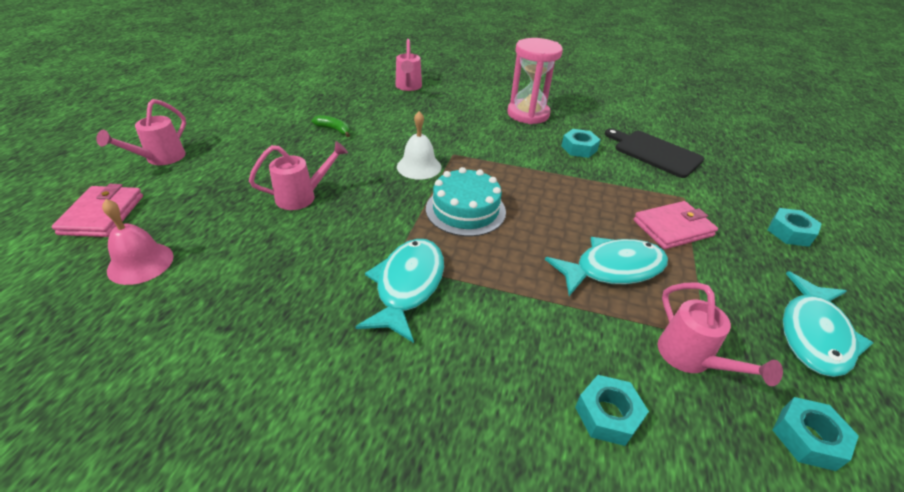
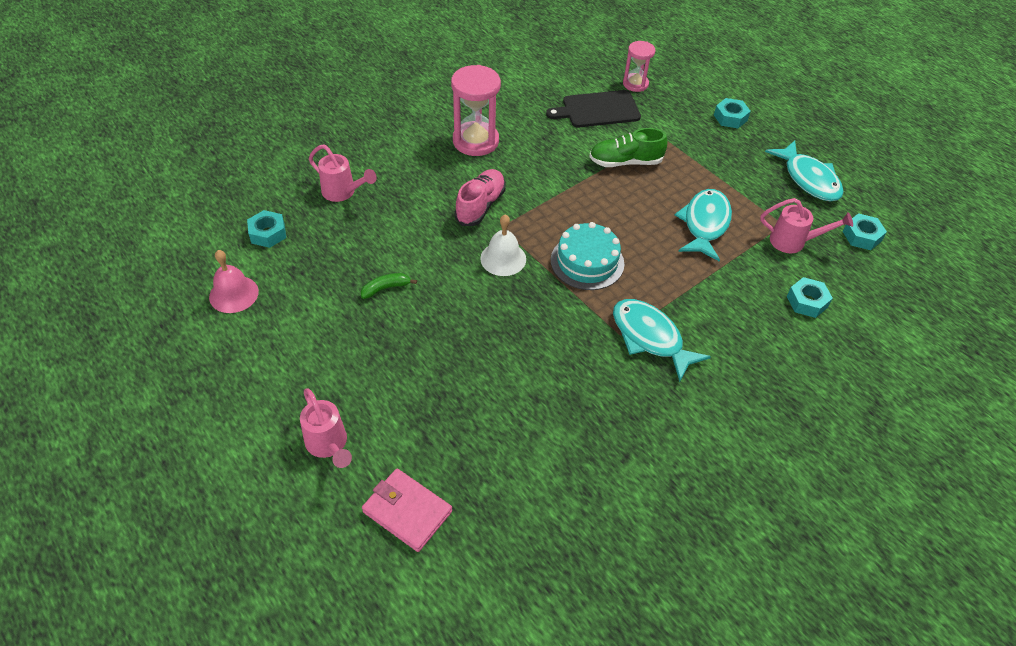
camera: 55 degrees left, 10 degrees up
(140, 263) = (509, 494): pink bell -> pink bell (233, 294)
(303, 196) = (489, 355): pink watering can -> none
(463, 138) = (480, 206): none -> pink shoe
(579, 148) = (557, 146): turquoise nut -> turquoise nut (268, 233)
(618, 188) = (625, 162): none -> green shoe
(673, 228) = (687, 167): pink wallet -> none
(721, 160) = (635, 84): none -> pink hourglass

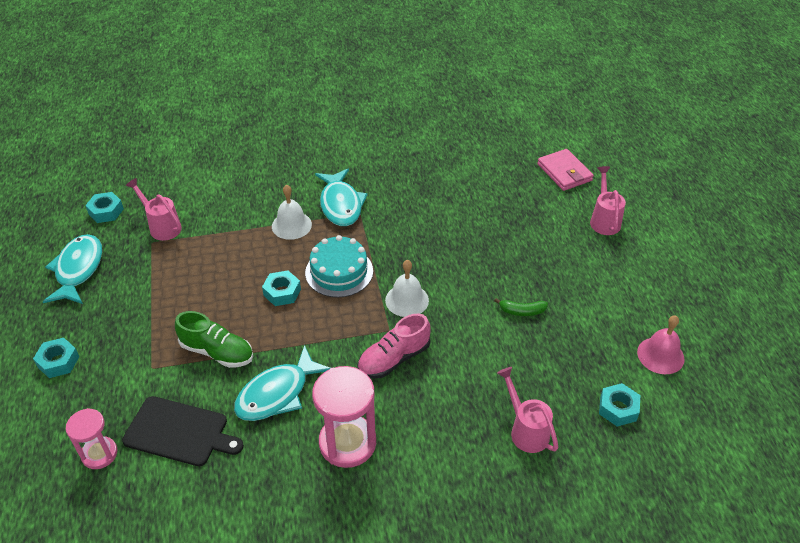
camera: 150 degrees left, 5 degrees down
(676, 292) = (291, 225): none -> white bell
(704, 224) = (213, 265): turquoise fish -> turquoise fish (277, 393)
(807, 301) = (207, 187): turquoise nut -> turquoise nut (282, 292)

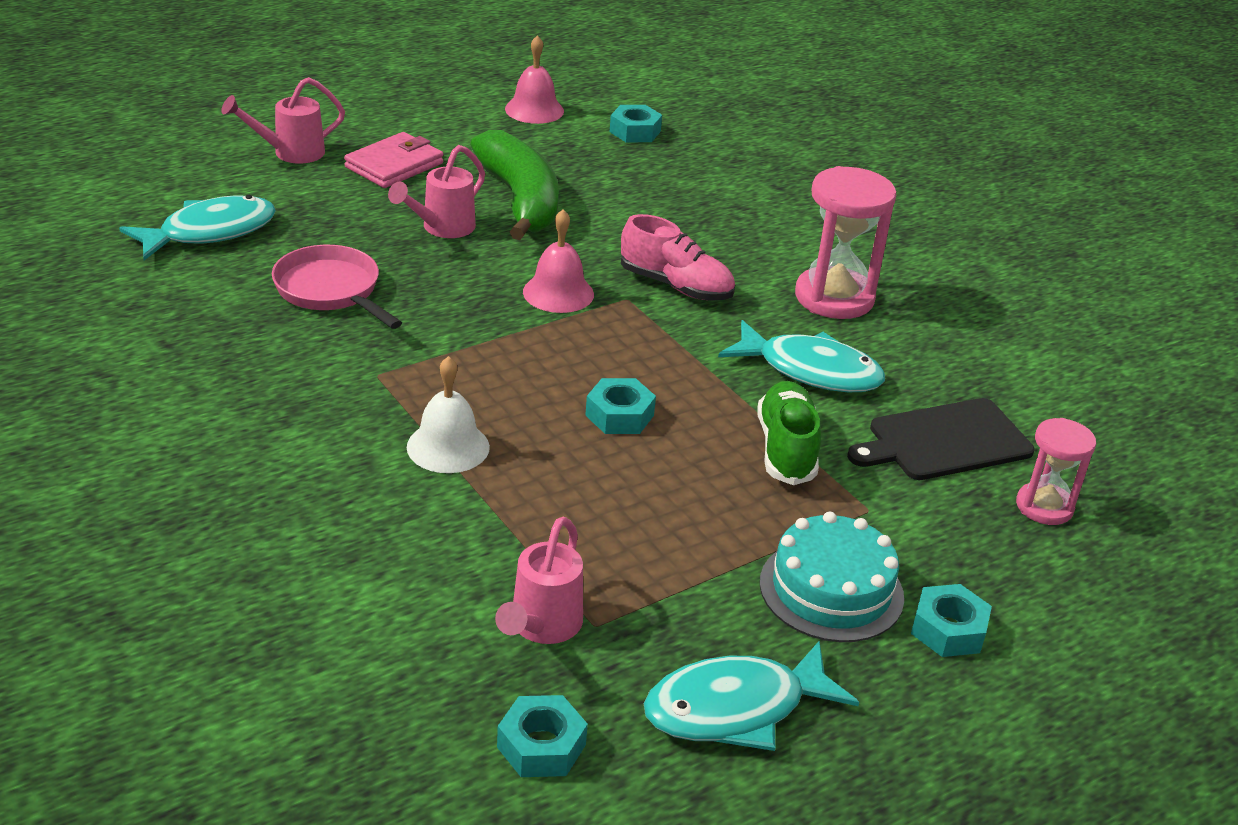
camera: 115 degrees left, 10 degrees down
(179, 432) = (944, 441): black cutting board -> black cutting board turned 105 degrees counterclockwise
(339, 272) = (536, 367): turquoise cake -> turquoise cake (831, 590)
(340, 204) = (361, 401): turquoise fish -> turquoise fish (209, 232)
(407, 300) = (558, 293): white bell -> pink bell
(441, 211) = (331, 291): none -> pink pan
(522, 311) = (520, 200): green banana -> green banana, size x2.44
(525, 429) = (711, 183): pink watering can -> pink watering can (442, 228)
(564, 172) = (179, 190): pink wallet -> pink wallet (394, 165)

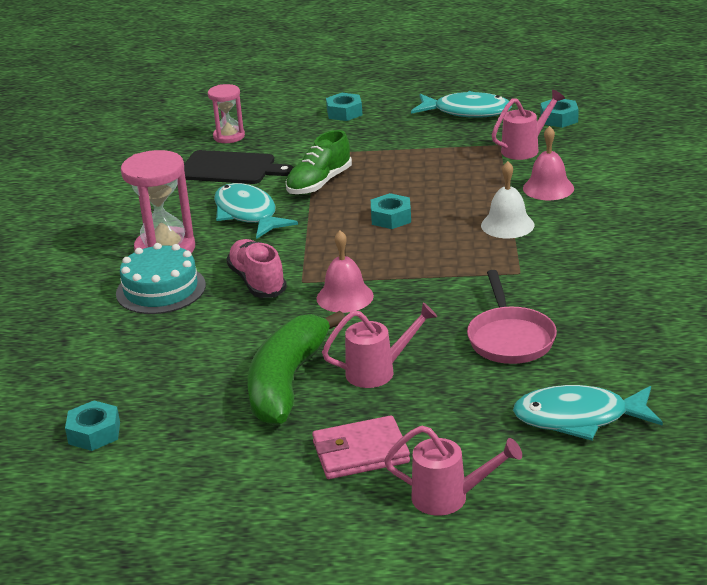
camera: 140 degrees left, 5 degrees down
(534, 110) = (152, 491): pink bell -> pink bell (548, 188)
(831, 590) = (376, 133): turquoise cake -> turquoise cake (161, 289)

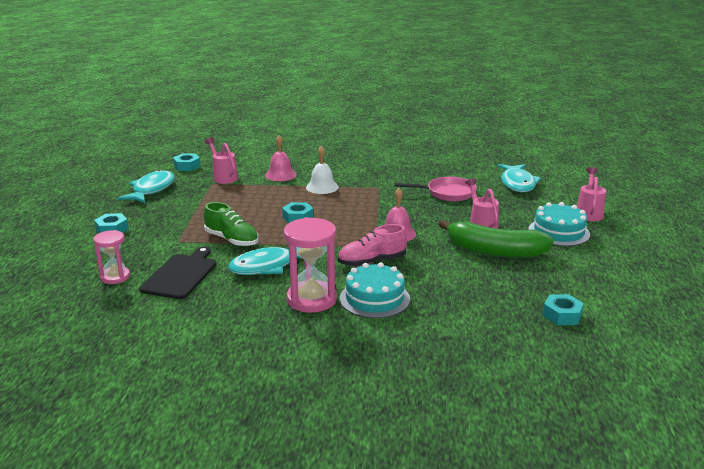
camera: 90 degrees left, 5 degrees down
(360, 452) = (559, 232): pink wallet -> turquoise cake

